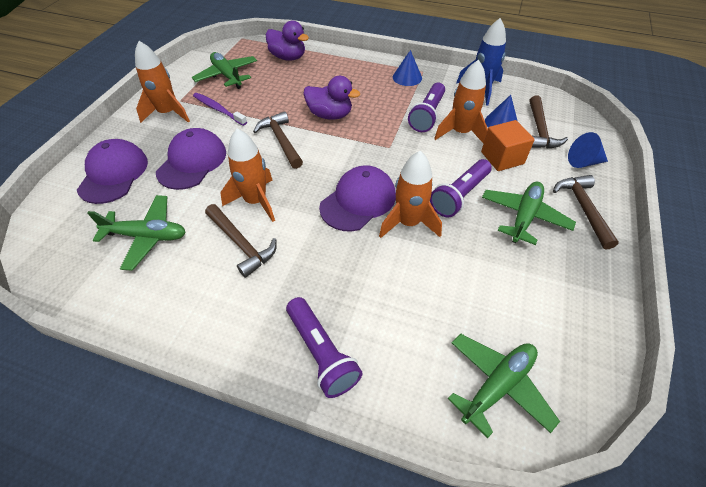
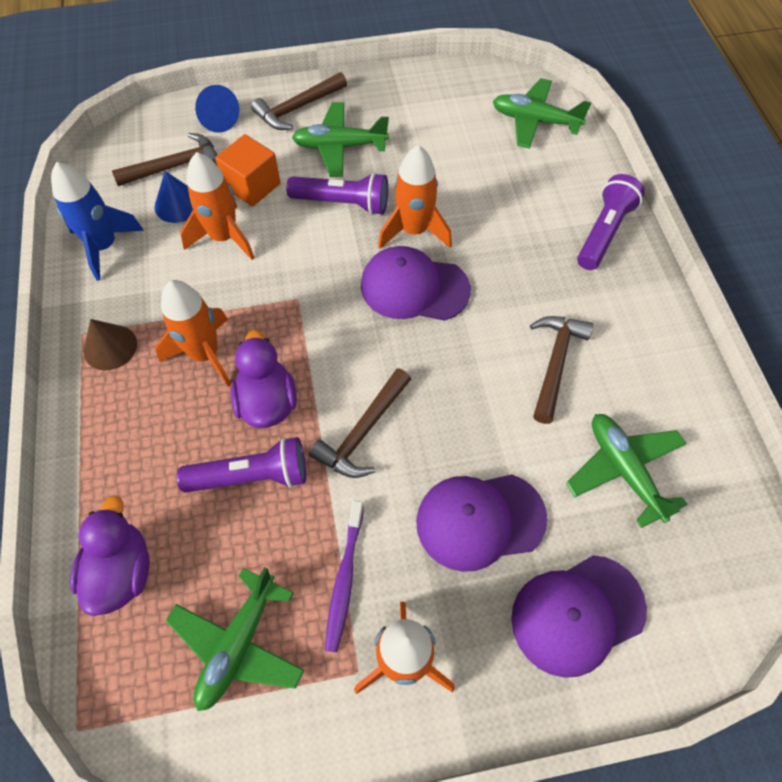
camera: 120 degrees left, 10 degrees up
(256, 201) = (488, 389): orange rocket -> orange rocket (205, 354)
(407, 77) = (110, 347): blue cone -> brown cone
(427, 115) = (202, 285): purple flashlight -> purple flashlight (251, 476)

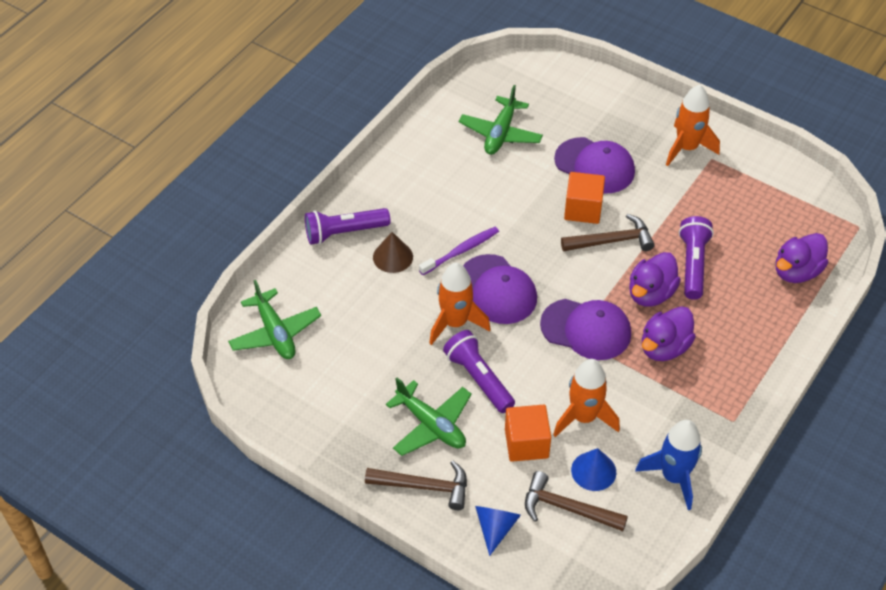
camera: 135 degrees left, 10 degrees down
(110, 347) = (721, 397): brown cone -> brown cone (393, 257)
(205, 354) = (664, 347): orange rocket -> purple duck
(238, 644) = (759, 204): green plane -> none
(251, 476) = (693, 265): purple flashlight -> purple flashlight turned 60 degrees clockwise
(344, 578) = (685, 191): purple toothbrush -> purple toothbrush (460, 251)
(431, 446) = (583, 209): none -> orange cube
(555, 363) = (470, 195): brown hammer -> none
(577, 614) = (591, 109): purple cap -> purple cap (586, 329)

